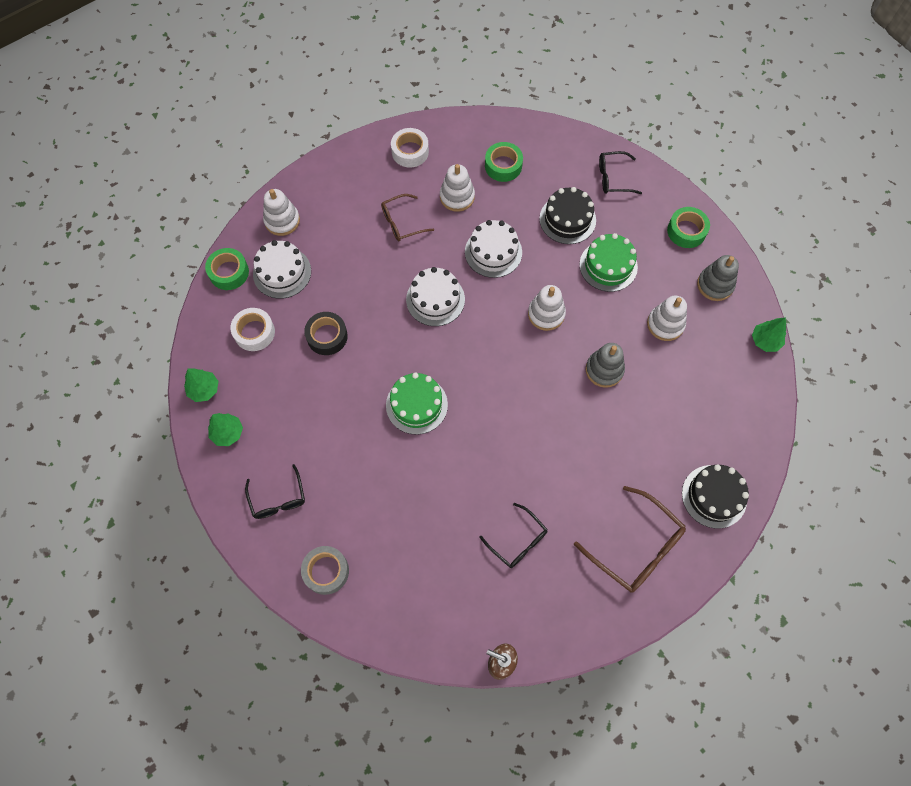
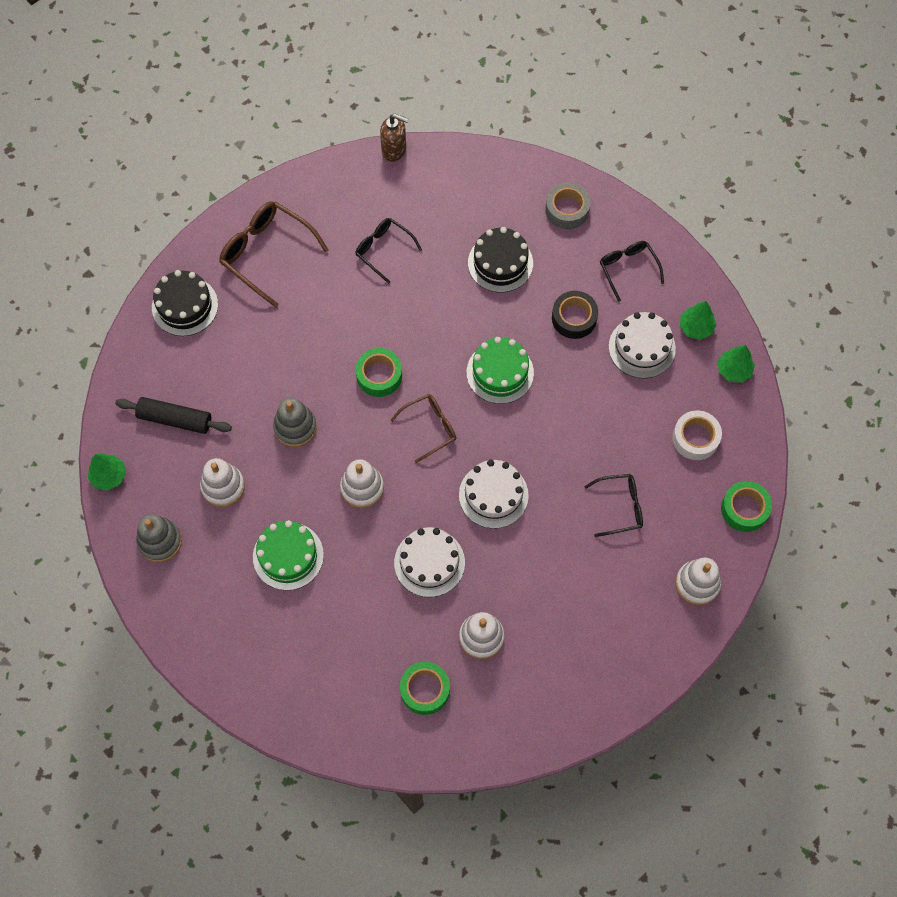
camera: 175 degrees right, 0 degrees up
(282, 272) = (681, 514): white cake -> white cake (642, 347)
(327, 336) = (612, 440): black tape -> black tape (574, 318)
(401, 223) = (547, 593): brown glasses -> brown glasses (430, 427)
(410, 152) = (551, 701): white tape -> none
(567, 219) = (338, 616): black cake -> black cake (500, 263)
(613, 178) = (279, 683): black glasses -> black glasses (620, 507)
(686, 231) = (188, 612): green tape -> green tape (379, 375)
(712, 386) = (175, 419): none -> black rolling pin

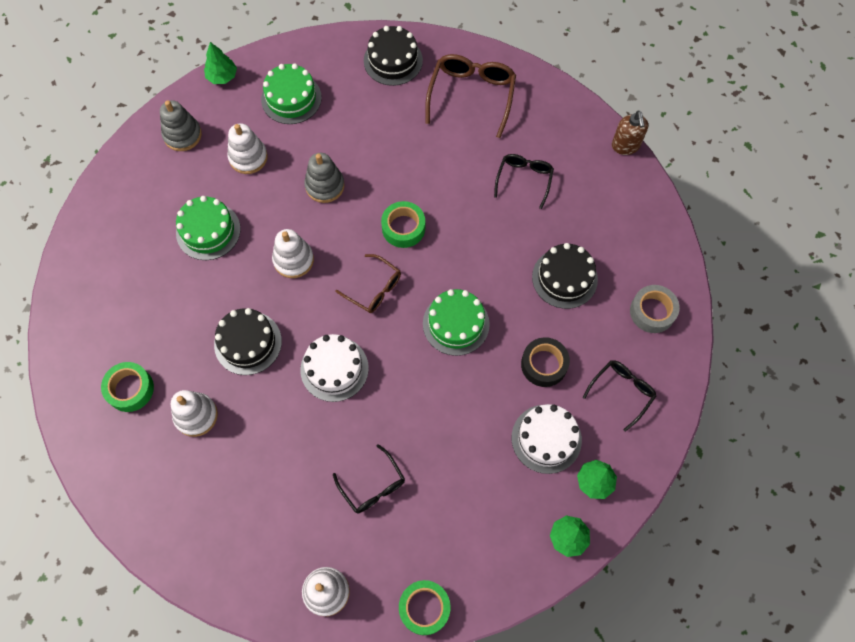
camera: 65 degrees right, 0 degrees up
(175, 419) = (291, 98): black rolling pin -> green cake
(429, 562) = (248, 343): white cake -> black cake
(695, 438) = (476, 529): white tape -> none

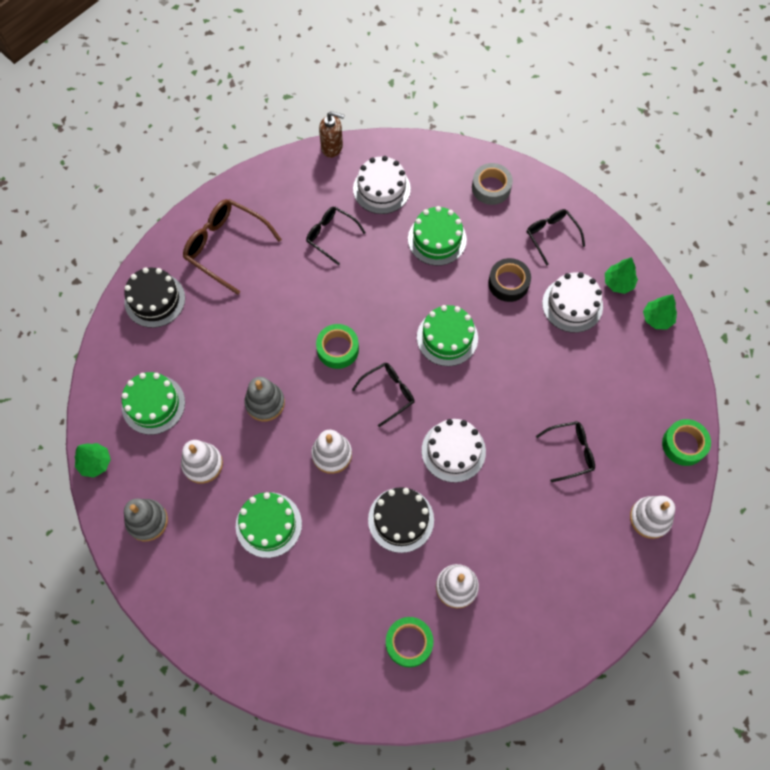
camera: 70 degrees left, 0 degrees up
(374, 289) = (389, 393): brown glasses -> black glasses
(564, 278) = (437, 239): black cake -> green cake
(599, 207) = (381, 189): none -> white cake

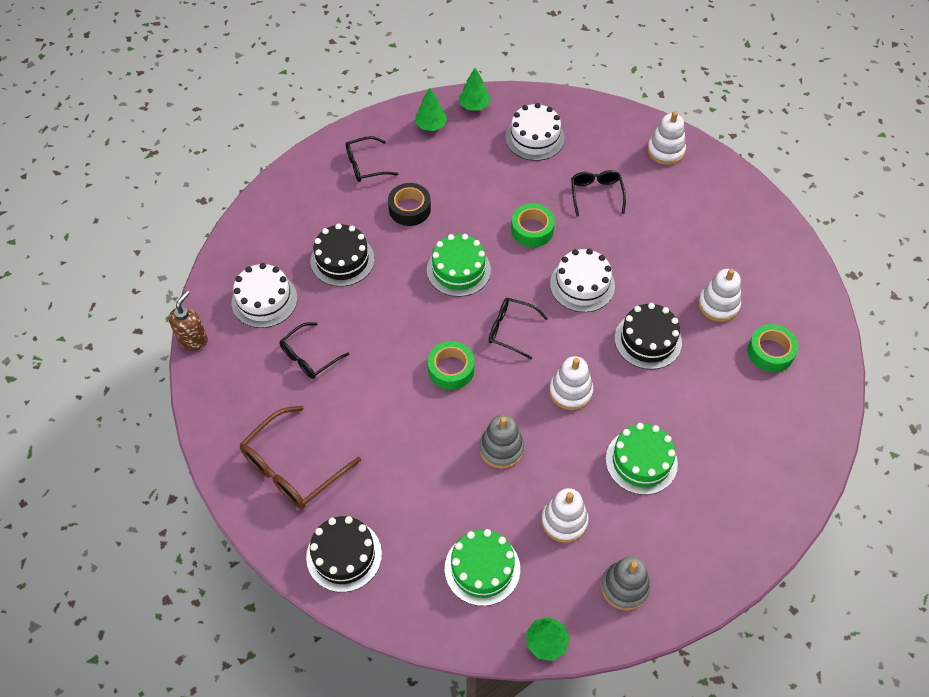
camera: 80 degrees left, 10 degrees down
(389, 393) = (510, 330): black glasses -> black glasses turned 45 degrees counterclockwise
(437, 239) = (342, 260): green cake -> black cake
(491, 187) = (295, 203): grey tape -> none
(572, 305) = (445, 164): white cake -> white cake (534, 138)
(684, 444) = (600, 114): green tape -> green tape (532, 230)

